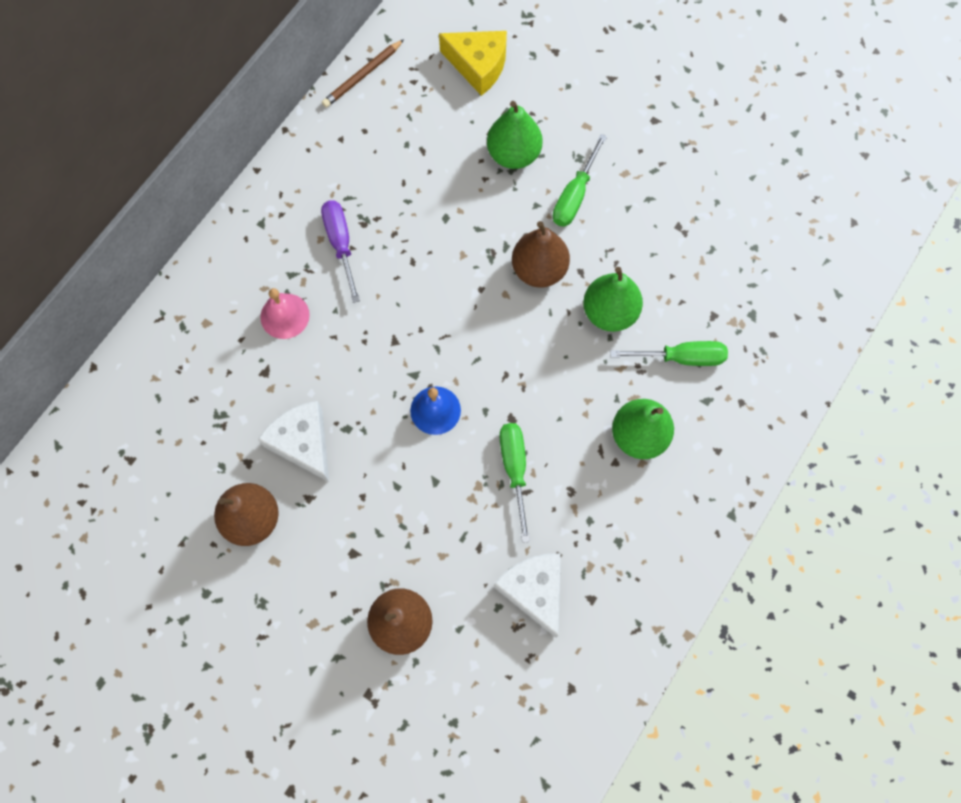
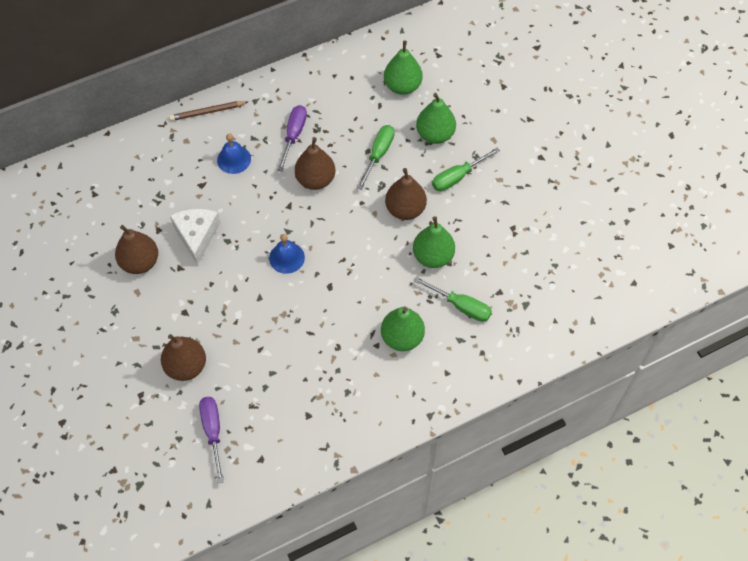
camera: 30 degrees right, 10 degrees down
(285, 316) = (234, 159): pink bell -> blue bell
(362, 76) = (372, 45): brown pencil -> brown pencil (207, 112)
(405, 289) = (315, 179): none -> brown pear
(434, 111) = (402, 86): none -> green pear
(478, 66) = (448, 72): yellow cheese -> none
(490, 689) = (213, 432): none -> purple screwdriver
(514, 470) = (311, 316): green screwdriver -> green screwdriver (378, 154)
(534, 590) = (276, 391): white cheese -> none

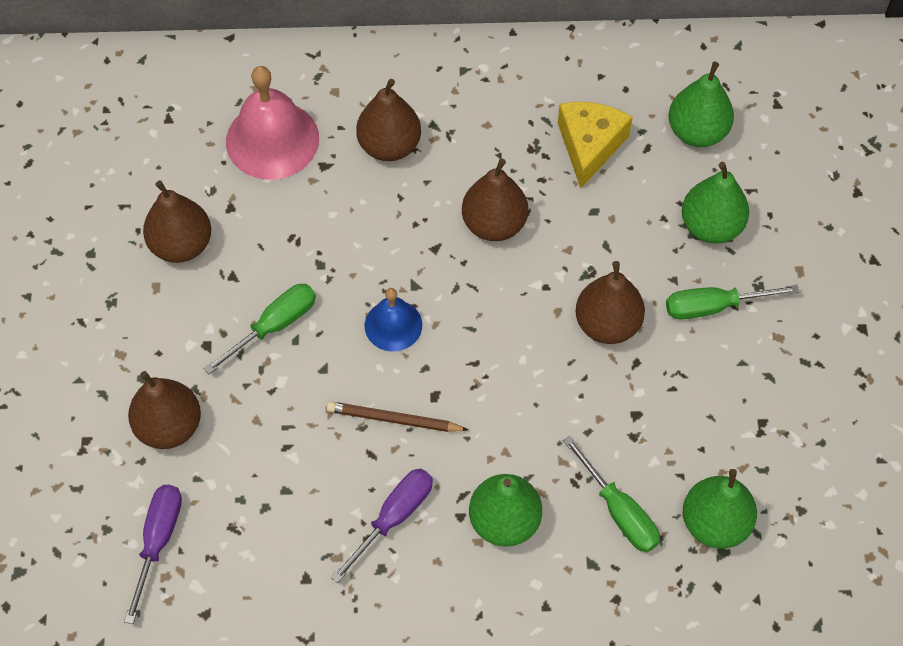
camera: 25 degrees right, 0 degrees up
(163, 182) = (272, 140): none -> pink bell
(197, 236) = (280, 239): white cheese -> none
(207, 112) = (386, 61): brown pencil -> brown pencil (394, 419)
(234, 159) = (389, 146): blue bell -> brown pear
(294, 135) = (495, 144): purple screwdriver -> purple screwdriver (393, 517)
(347, 116) = (589, 146): none -> yellow cheese
(378, 154) = (608, 223): green screwdriver -> green screwdriver (274, 326)
(433, 256) = (614, 415): green pear -> green pear (715, 523)

